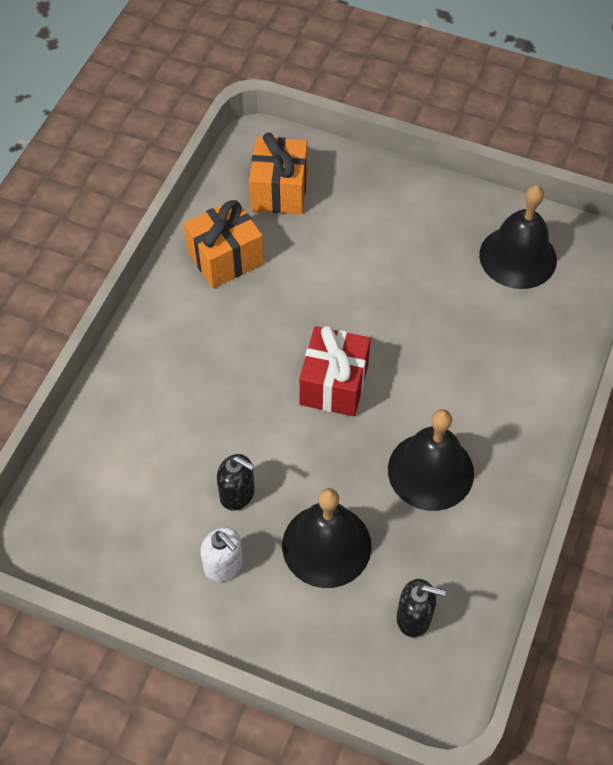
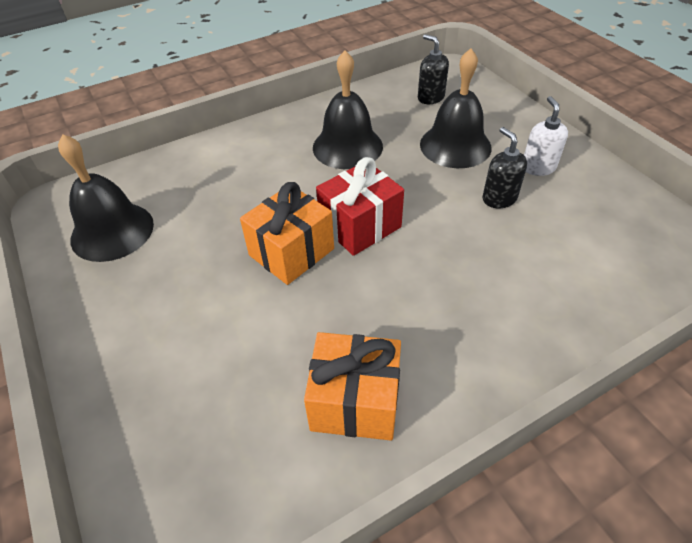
camera: 140 degrees left, 10 degrees down
(279, 190) = (218, 450): orange gift -> orange gift (291, 252)

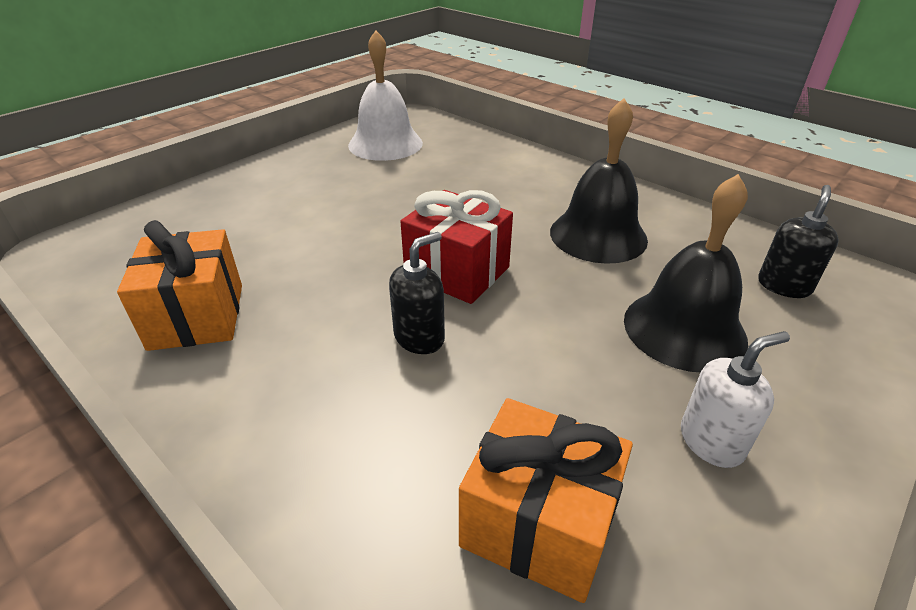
camera: 70 degrees right, 10 degrees down
(112, 231) = (385, 144): black bell -> white bell
(291, 252) = (395, 235): orange gift -> orange gift (538, 523)
(499, 198) = (588, 396): black soap dispenser -> black soap dispenser (419, 337)

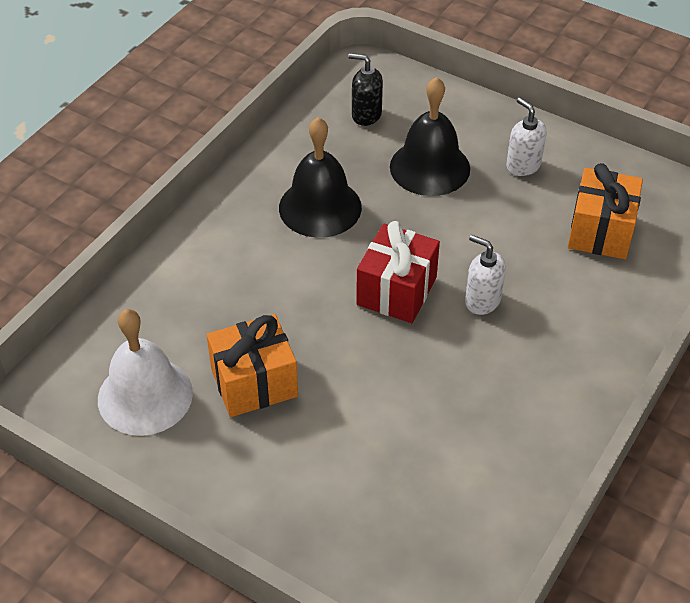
camera: 100 degrees left, 10 degrees up
(197, 316) = (503, 447): orange gift -> orange gift (254, 383)
(419, 337) = (482, 301): black soap dispenser -> white soap dispenser

